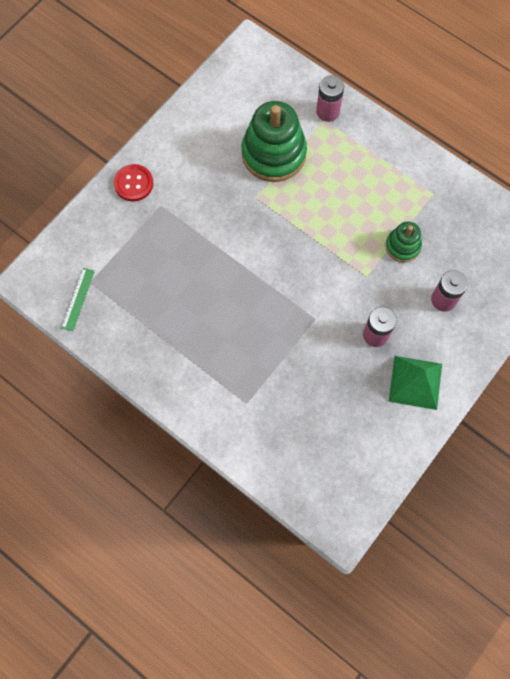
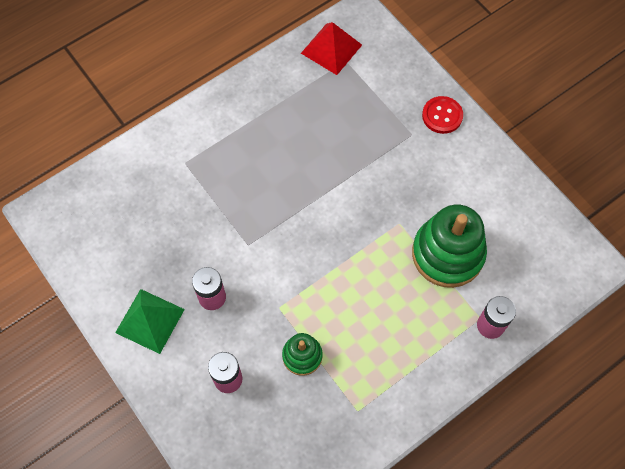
camera: 105 degrees right, 5 degrees down
(78, 299) = (331, 49): green ruler -> red pyramid

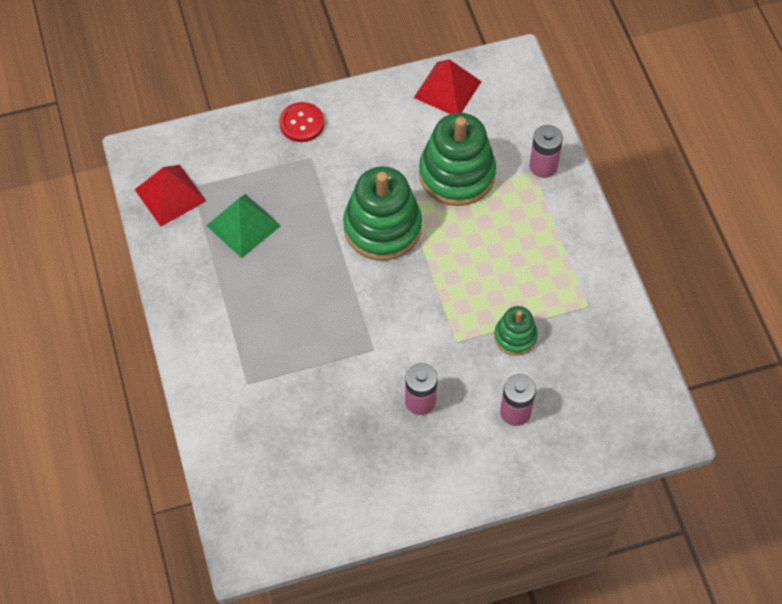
camera: 70 degrees left, 5 degrees down
(150, 320) = (423, 469): green pyramid -> green pyramid (243, 225)
(367, 212) = (382, 227): none -> green stacking toy
(534, 217) = (447, 89): none -> red pyramid

